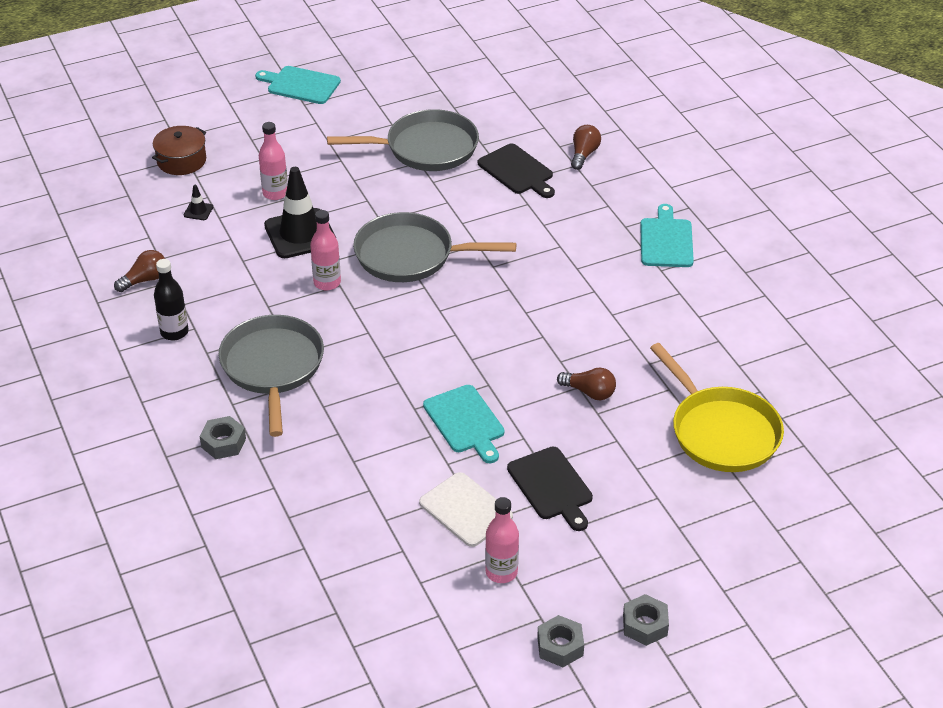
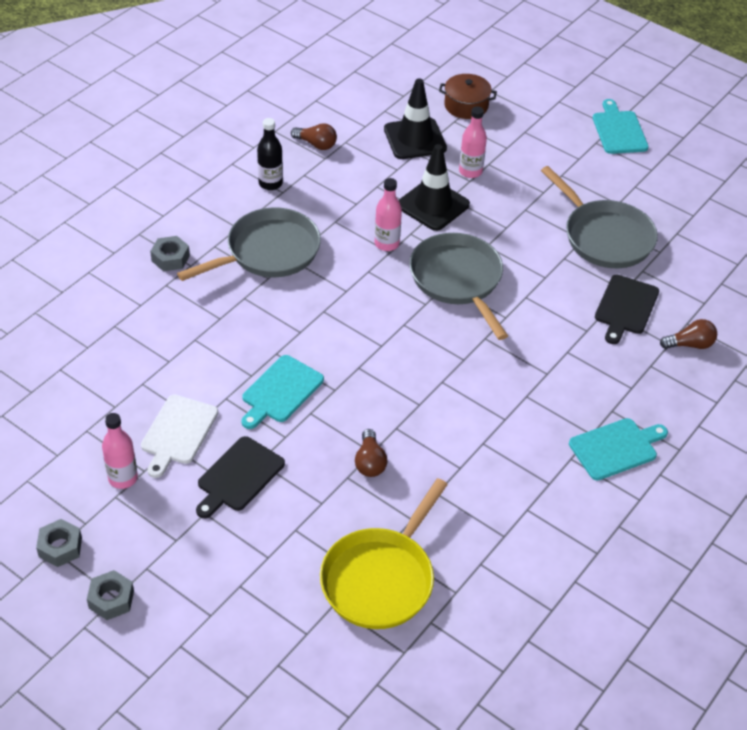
camera: 60 degrees right, 5 degrees up
(198, 211) = (415, 139): black traffic cone -> black traffic cone, size x2.46

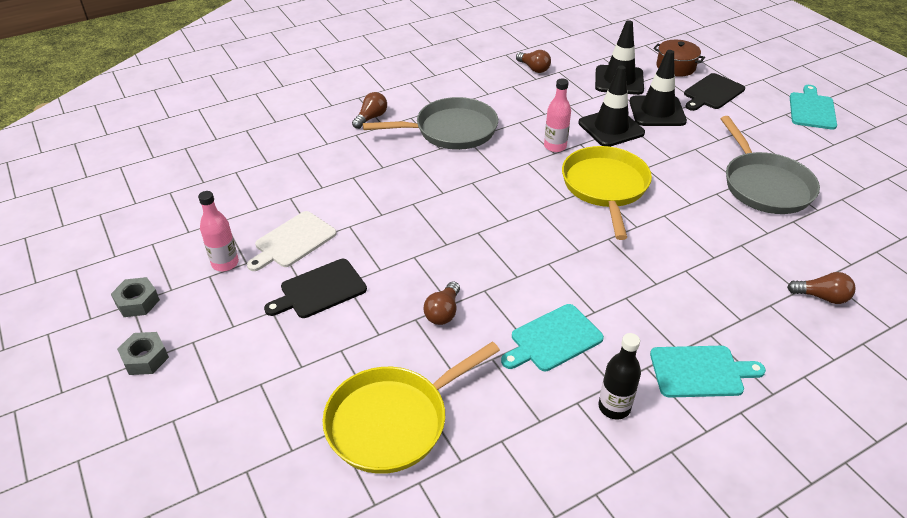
camera: 25 degrees right, 5 degrees down
(170, 258) = (371, 118): grey nut -> brown light bulb
(270, 183) = (481, 86): black bottle -> black bottle (614, 407)
(280, 391) = (398, 233): turquoise cutting board -> turquoise cutting board (553, 339)
(458, 280) = (605, 187): grey pan -> yellow pan
(470, 171) = (657, 111): pink bottle -> black traffic cone
(625, 307) = (763, 247): black cutting board -> black cutting board (712, 93)

